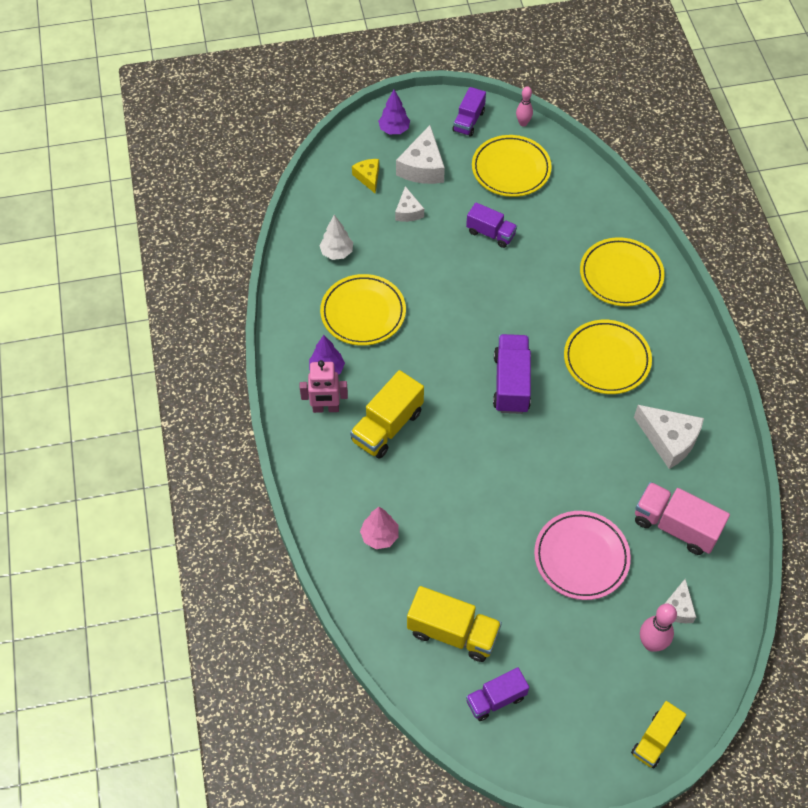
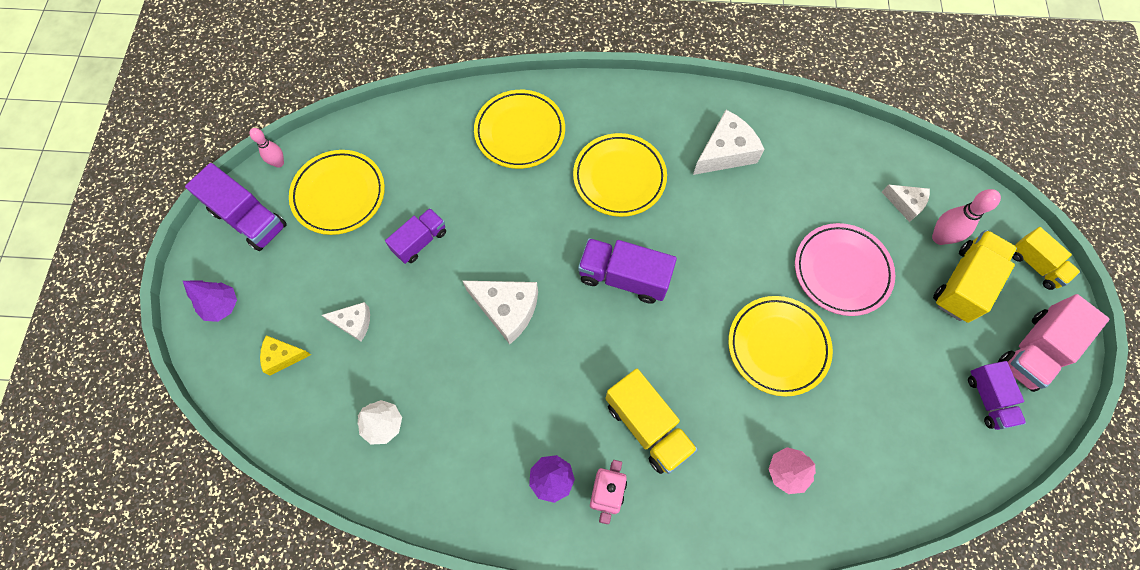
camera: 75 degrees left, 10 degrees up
(363, 313) = (483, 414): yellow plate -> yellow plate (777, 347)
(422, 167) = (294, 288): white cheese -> white cheese (507, 309)
(453, 632) = (911, 422): yellow truck -> yellow truck (963, 283)
(468, 121) = (249, 219): purple truck -> purple truck, size x1.53
(675, 526) = (820, 177): pink truck -> pink truck (1034, 350)

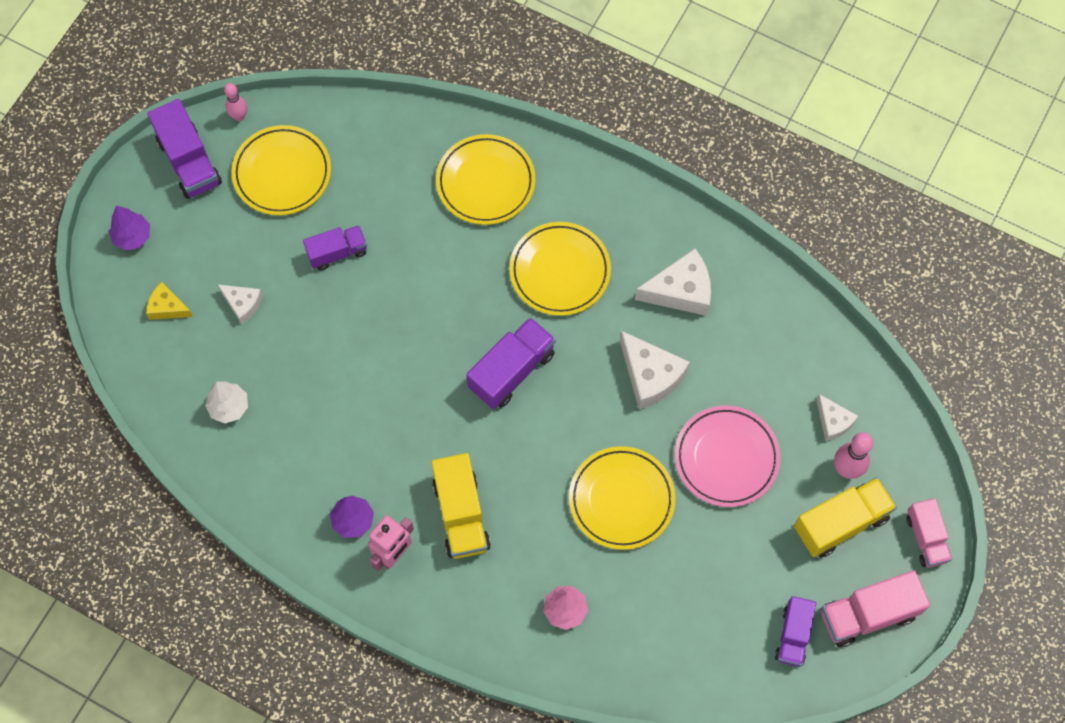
camera: 25 degrees right, 0 degrees up
(507, 309) = (387, 353): white cheese -> white cheese (650, 376)
(624, 277) = (512, 371): purple truck -> purple truck turned 90 degrees clockwise
(1035, 265) = (926, 538): yellow truck -> pink truck

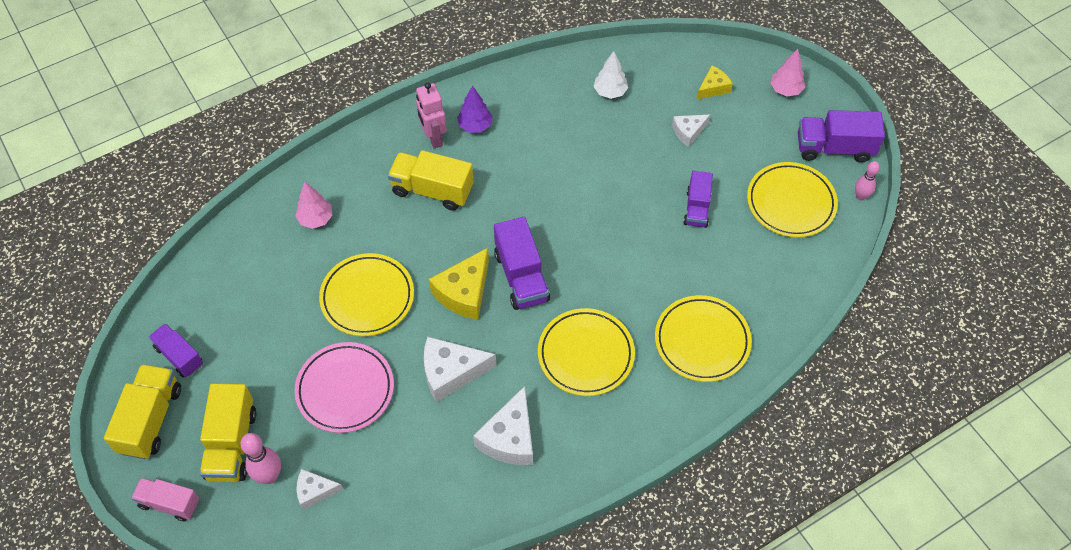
camera: 120 degrees right, 10 degrees down
(132, 237) = (785, 90): purple tree -> pink tree
(560, 413) = (464, 292): none -> yellow cheese
(868, 614) = (151, 419): pink truck -> yellow truck

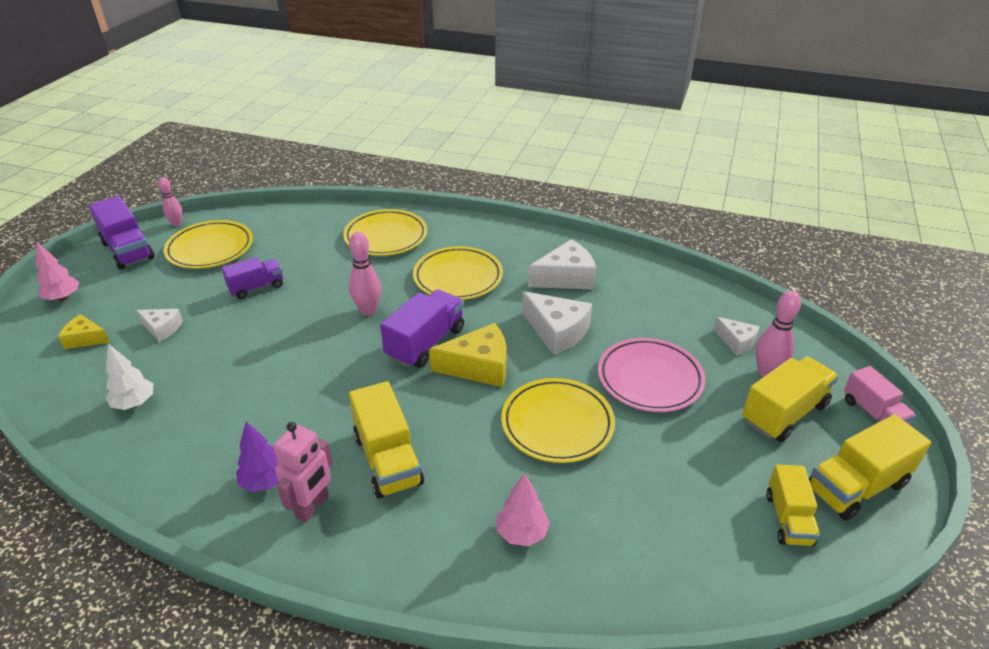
camera: 130 degrees left, 20 degrees down
(179, 356) = (788, 519): purple truck -> yellow truck
(597, 264) = (368, 310): none -> pink bowling pin

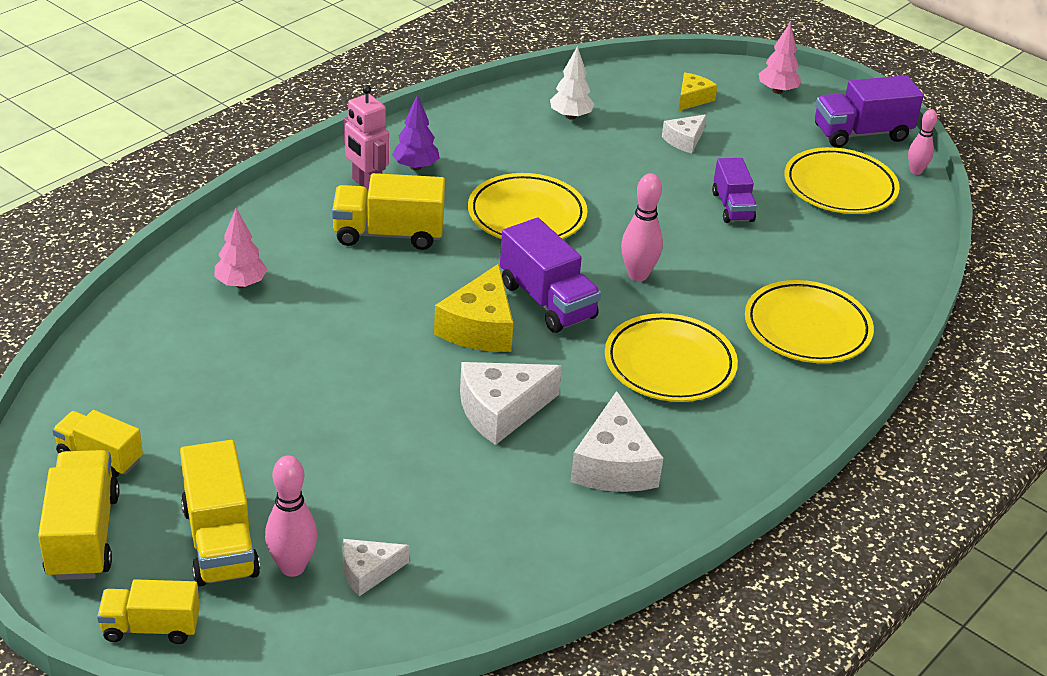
camera: 110 degrees right, 0 degrees up
(557, 424) = (349, 352): yellow plate -> yellow plate (527, 215)
(650, 379) = (362, 453): pink plate -> none
(873, 414) = (151, 627): pink truck -> yellow truck

